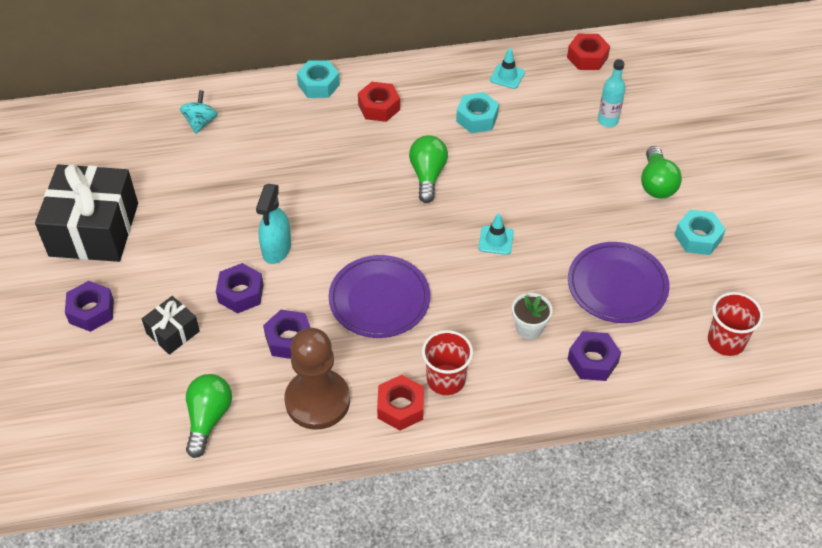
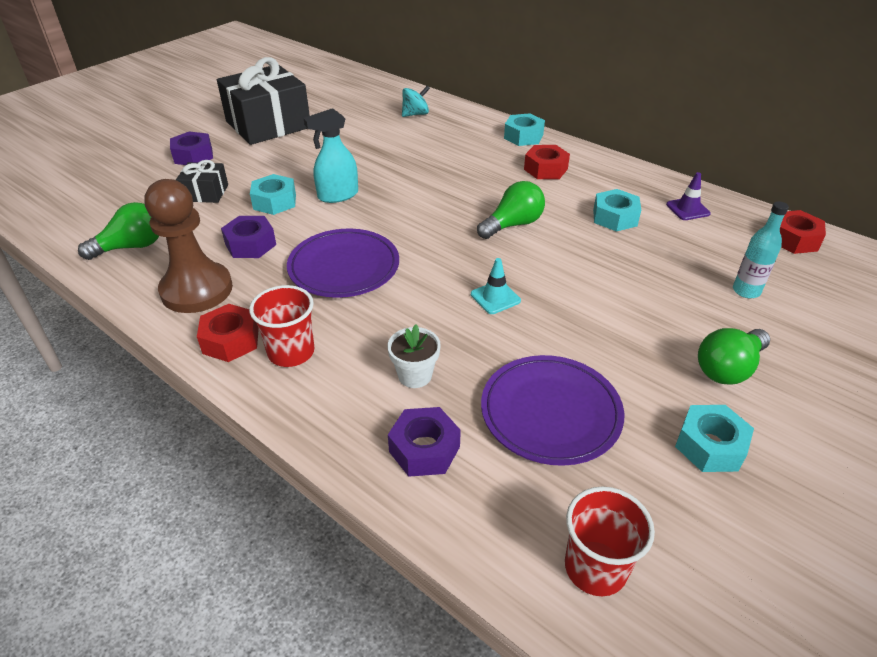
camera: 50 degrees right, 10 degrees down
(241, 293) = (274, 202): purple nut -> turquoise nut
(507, 76) = (687, 209): turquoise traffic cone -> purple traffic cone

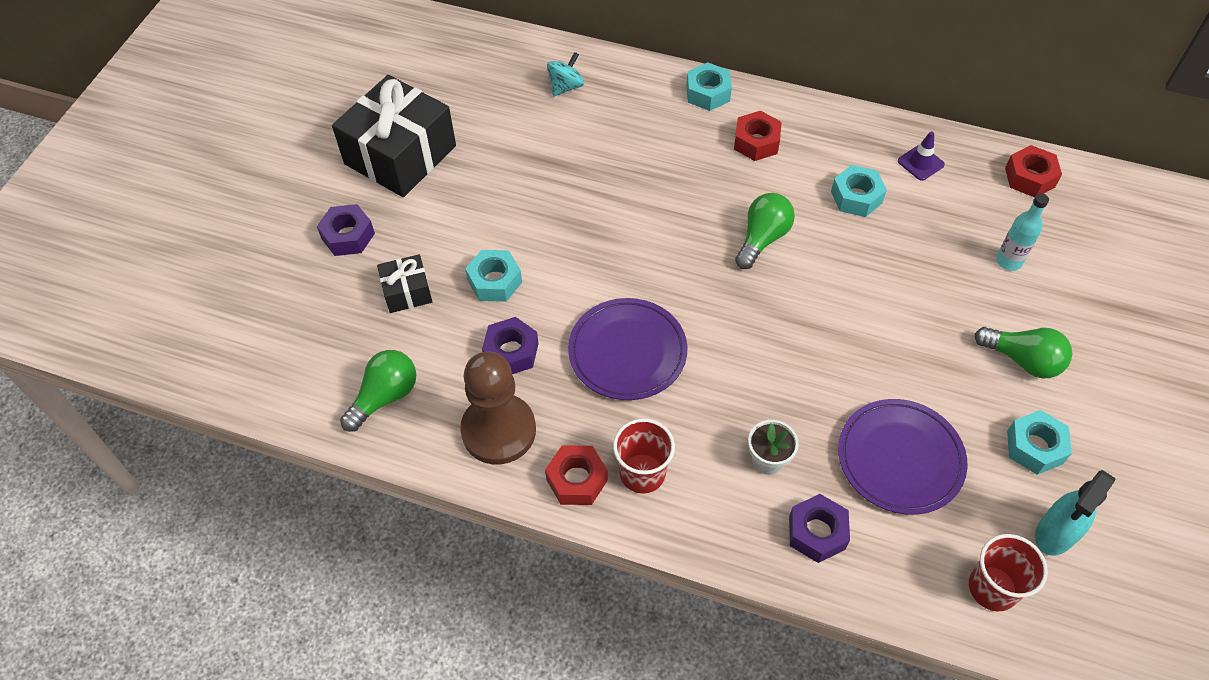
camera: 20 degrees left, 15 degrees up
(337, 195) = (557, 250): turquoise spray bottle -> turquoise spray bottle (1055, 533)
(495, 297) = (792, 343): turquoise traffic cone -> none
(728, 368) = (1022, 360): green light bulb -> green light bulb turned 90 degrees counterclockwise

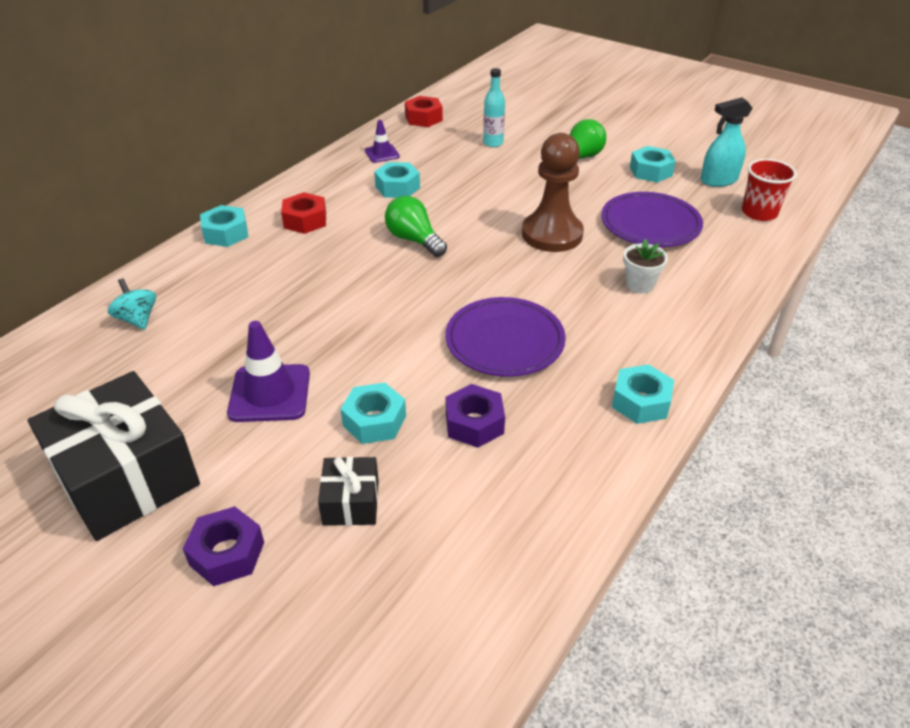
camera: 75 degrees left, 15 degrees down
(385, 397) = (498, 547): green light bulb -> none
(498, 430) = (571, 450): brown pawn -> brown pawn (552, 234)
(506, 203) = (270, 393): none -> purple traffic cone
(576, 480) = (640, 402): red nut -> turquoise nut
(642, 473) = (640, 357): red cup -> none
(817, 532) = (710, 275): purple nut -> none
(1055, 533) = (718, 180): turquoise spray bottle -> turquoise spray bottle turned 105 degrees clockwise

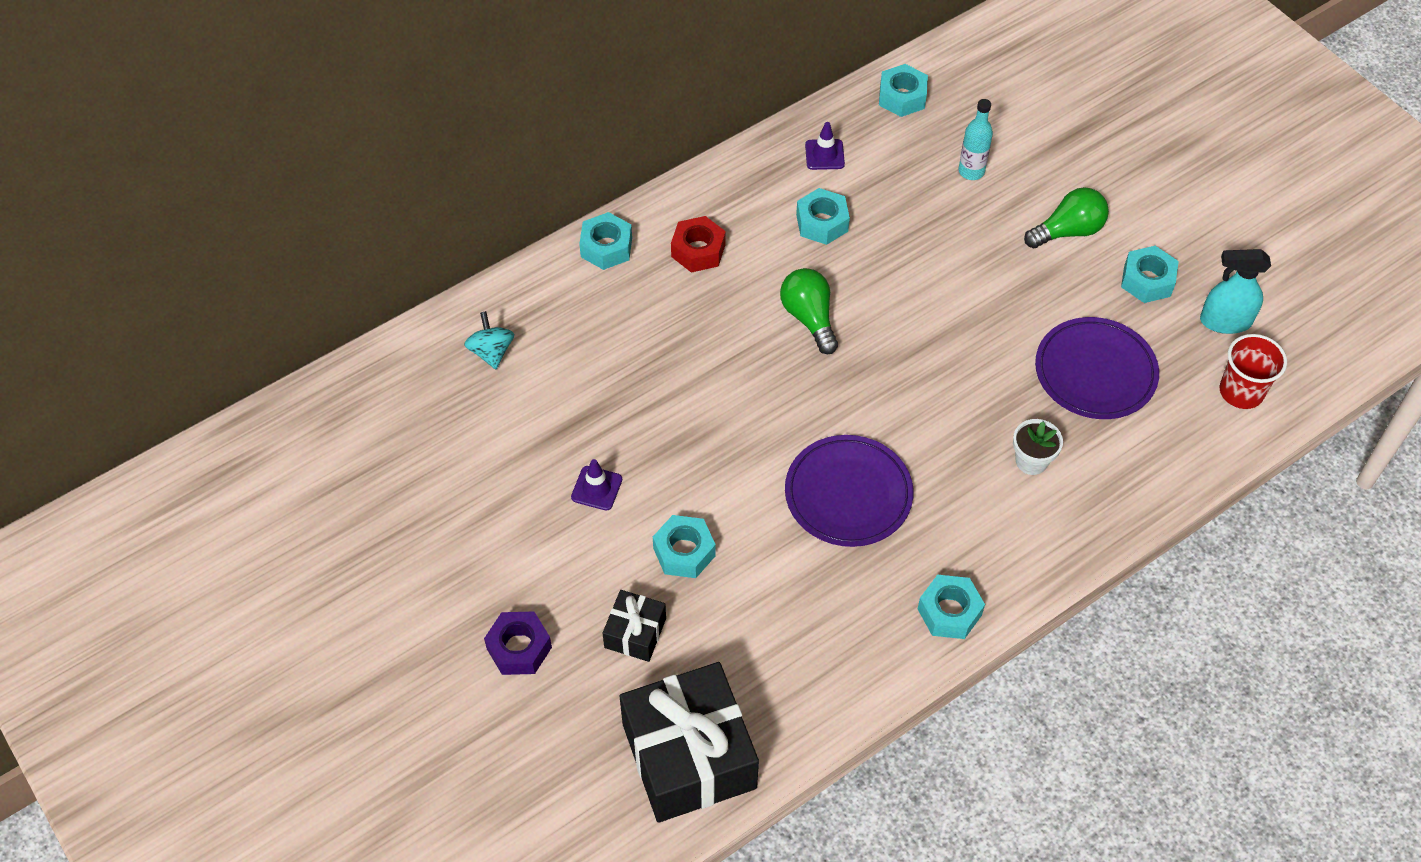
camera: 20 degrees right, 15 degrees up
(126, 477) = (451, 544): black gift -> black gift (689, 756)
(270, 393) = (596, 488): purple traffic cone -> purple traffic cone, size x0.57
(423, 118) = (902, 97): red nut -> turquoise nut
(474, 423) = (776, 585): purple nut -> none
(552, 234) = (970, 354): brown pawn -> none

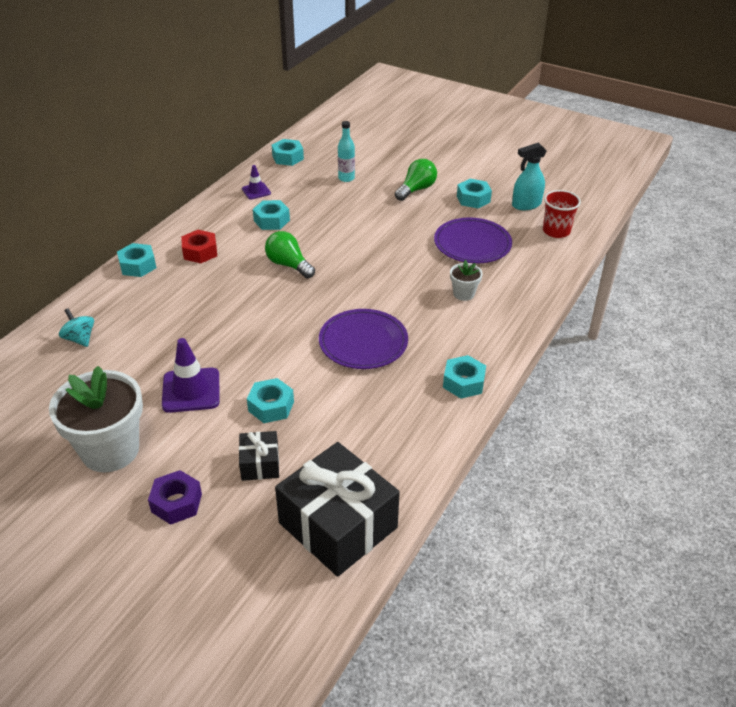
camera: 25 degrees left, 15 degrees down
(471, 542) = (110, 450): none -> white flower pot
(596, 488) = (191, 390): purple traffic cone -> purple traffic cone, size x1.75

